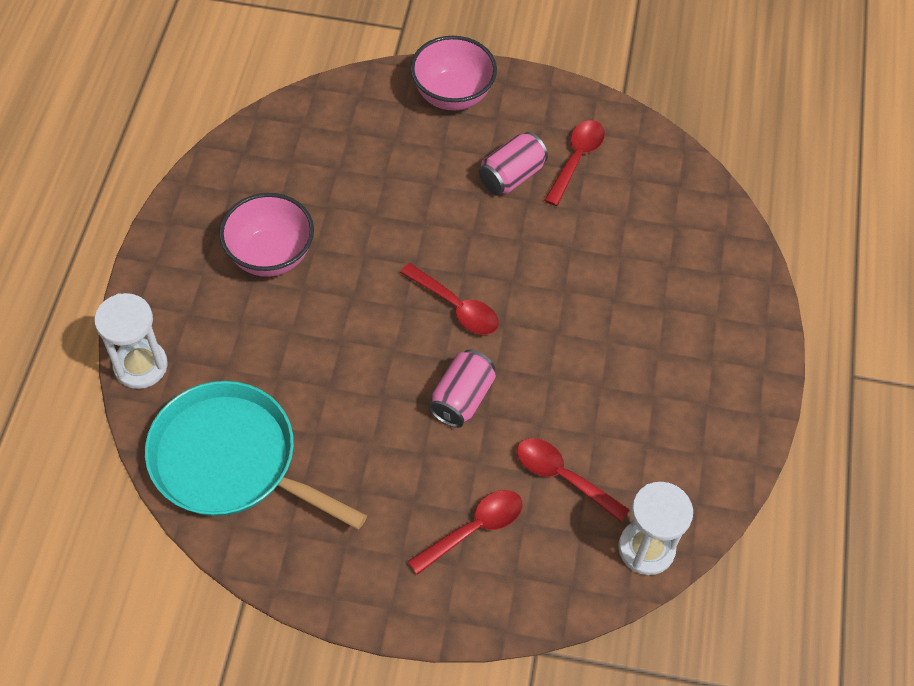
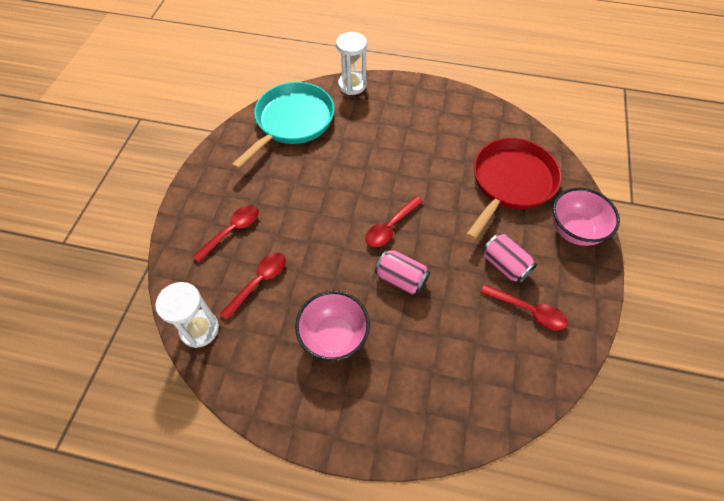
camera: 95 degrees right, 0 degrees up
(270, 256) = (425, 134): pink bowl -> pink bowl (334, 336)
(370, 154) = (511, 182): none -> red pan
(462, 398) = (322, 228): pink can -> pink can (401, 279)
(474, 529) = (232, 231): red spoon -> red spoon turned 105 degrees counterclockwise

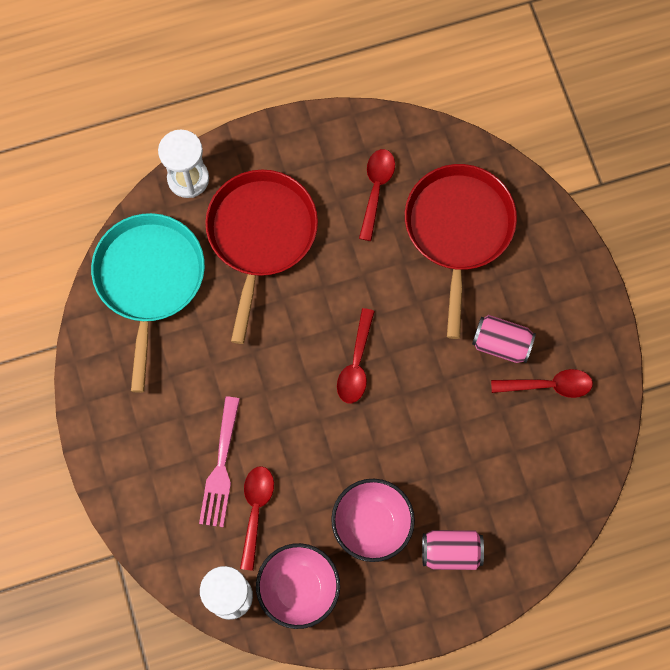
camera: 30 degrees left, 15 degrees up
(232, 231) = (183, 468): red spoon -> red spoon (376, 189)
(256, 243) = (221, 468): none -> pink fork
(376, 129) = (260, 235): none -> red pan
(401, 279) = (402, 421): pink can -> pink can (451, 552)
(574, 230) = (554, 258): pink bowl -> pink bowl (299, 588)

